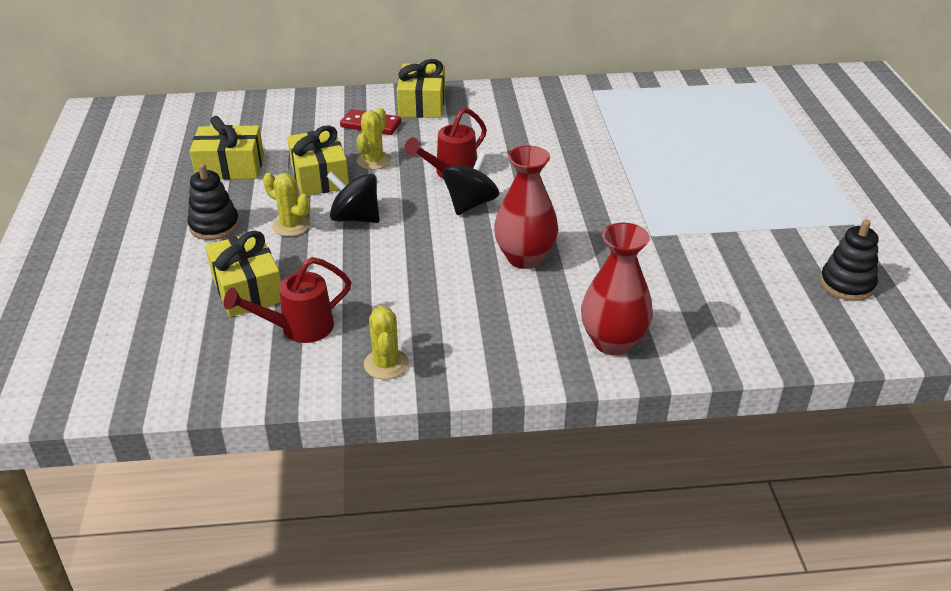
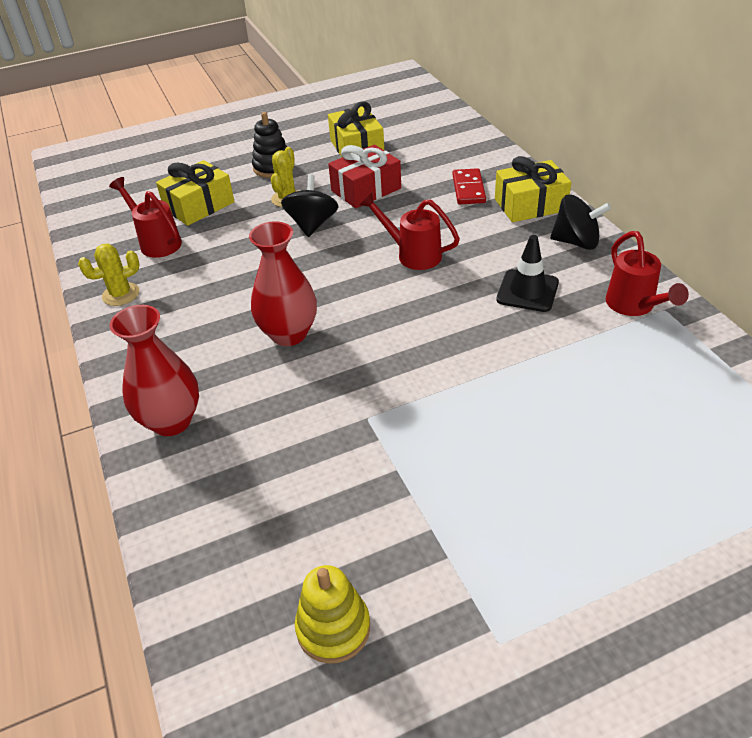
camera: 75 degrees right, 5 degrees up
(319, 176) = (366, 189): yellow gift -> red gift
(374, 161) = (407, 208): yellow cactus -> none
(470, 204) = (365, 279): black spinning top -> black spinning top (576, 242)
(538, 133) = (527, 291): none -> black traffic cone
(583, 99) = (634, 306): none -> red watering can
(847, 284) = (333, 628): black stacking toy -> yellow stacking toy

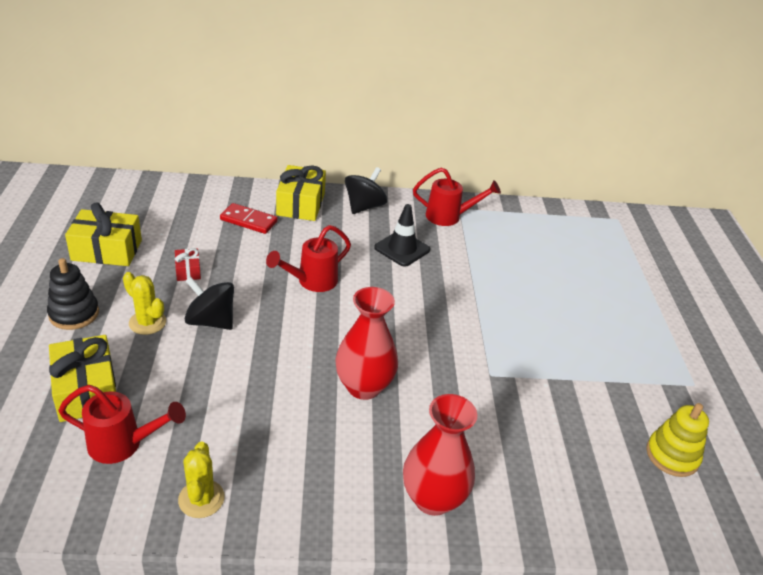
camera: 75 degrees left, 5 degrees down
(156, 242) = (124, 444): red watering can -> red watering can turned 150 degrees counterclockwise
(366, 189) = (188, 271): red gift -> red gift, size x0.51

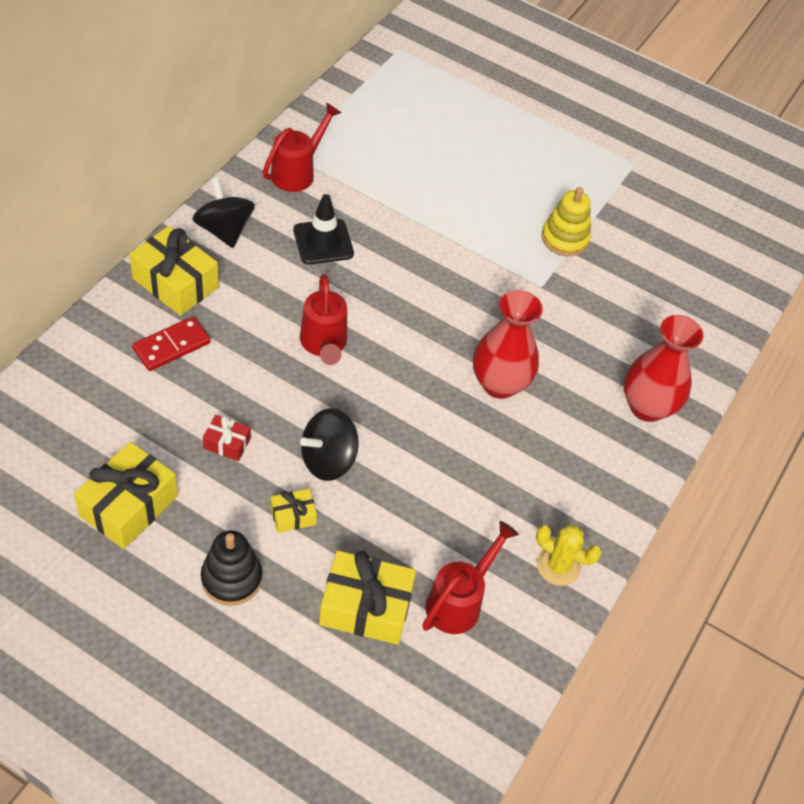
camera: 60 degrees left, 15 degrees up
(147, 322) = (293, 516): yellow cactus -> yellow gift
(672, 455) = (692, 232): yellow stacking toy -> yellow stacking toy (564, 239)

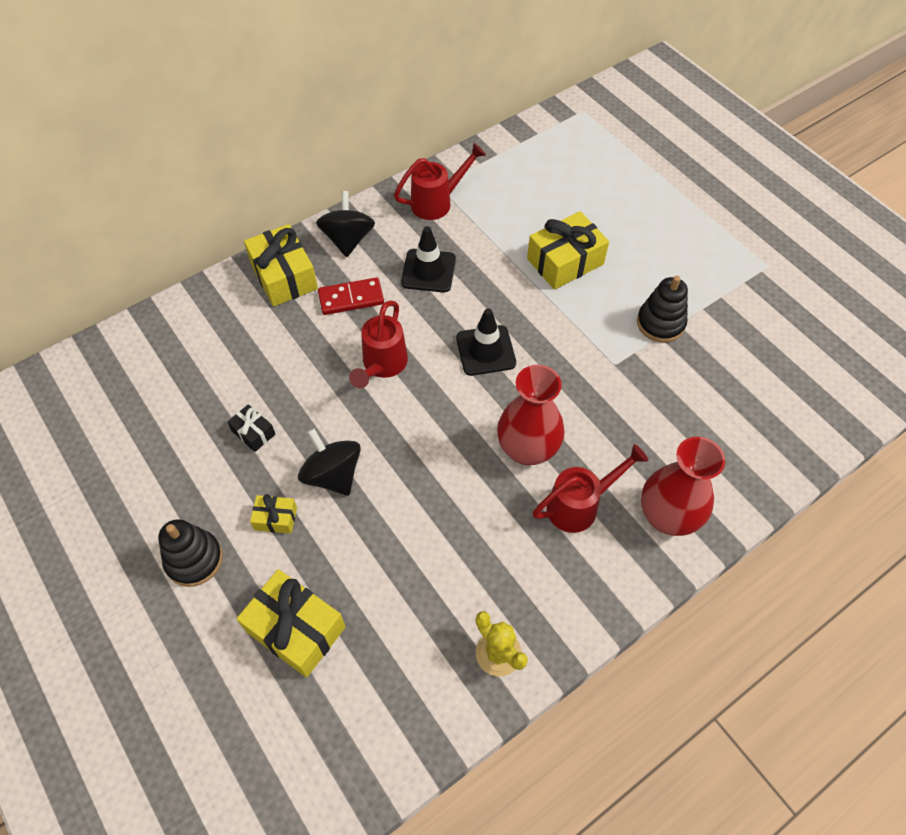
camera: 30 degrees right, 5 degrees up
(129, 506) = (145, 464): yellow gift -> yellow gift (565, 261)
(171, 346) = (252, 331): red domino -> red domino (351, 298)
(227, 443) = (253, 432): red gift -> black gift
(328, 459) = (333, 475): black spinning top -> black spinning top turned 60 degrees clockwise
(417, 304) = (485, 350): none -> black traffic cone
(460, 601) = (385, 654): red watering can -> red watering can (580, 505)
(564, 239) = (660, 323): yellow stacking toy -> black stacking toy

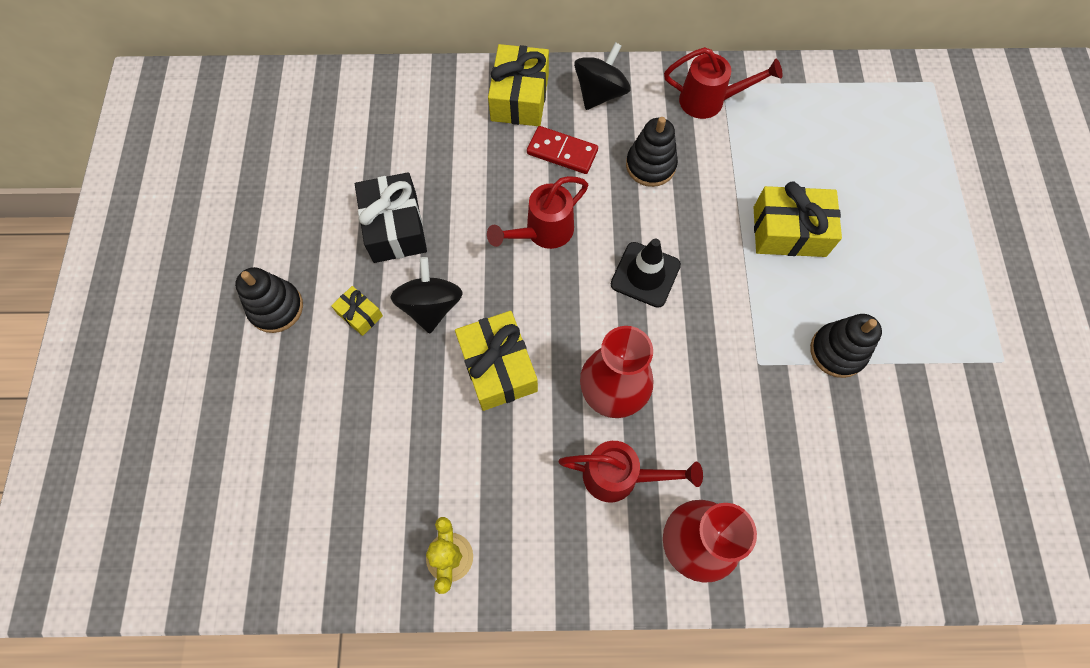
camera: 35 degrees right, 10 degrees up
(253, 432) = (395, 227): black gift -> black gift, size x1.97
(296, 629) = (309, 419): yellow gift -> yellow gift (498, 367)
(428, 271) = (650, 165): black traffic cone -> black stacking toy

